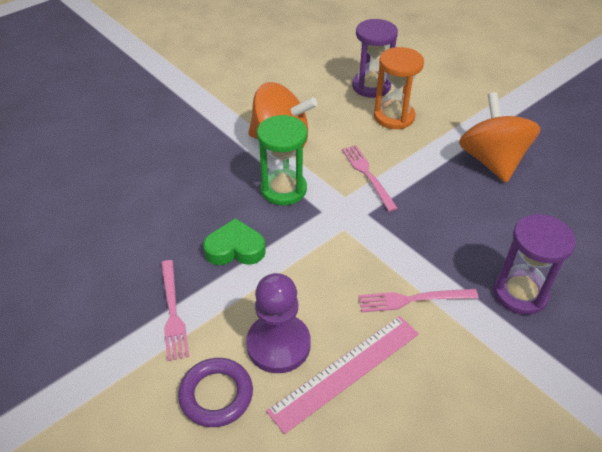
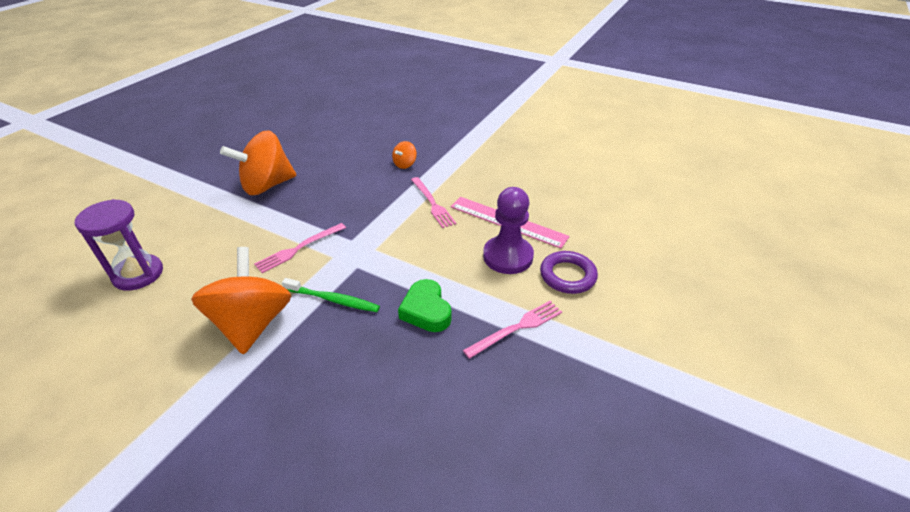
camera: 110 degrees left, 5 degrees down
(283, 189) = (333, 300): green hourglass -> green toothbrush
(394, 117) = (201, 248): orange hourglass -> none
(520, 293) = (405, 164): purple hourglass -> orange spinning top

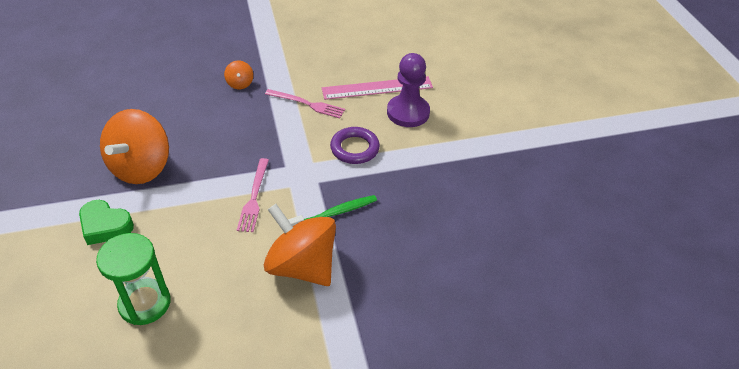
camera: 45 degrees left, 5 degrees up
(138, 274) = (145, 303): purple hourglass -> green hourglass
(426, 310) = (404, 179): green heart -> green heart (105, 226)
(517, 328) = (468, 154): pink fork -> none
(567, 275) = (457, 104): purple ring -> purple ring (355, 148)

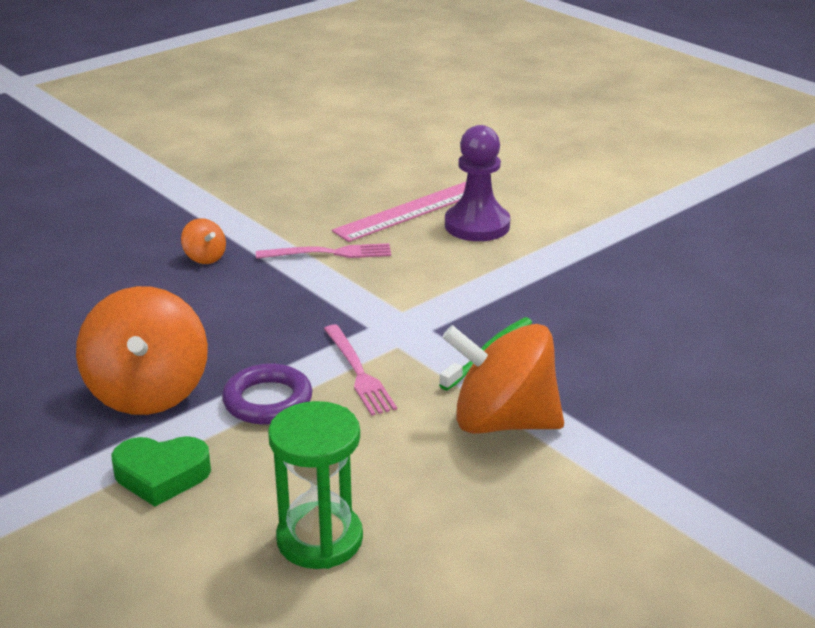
camera: 25 degrees left, 15 degrees down
(355, 148) = (445, 281): purple ring -> purple ring (268, 401)

